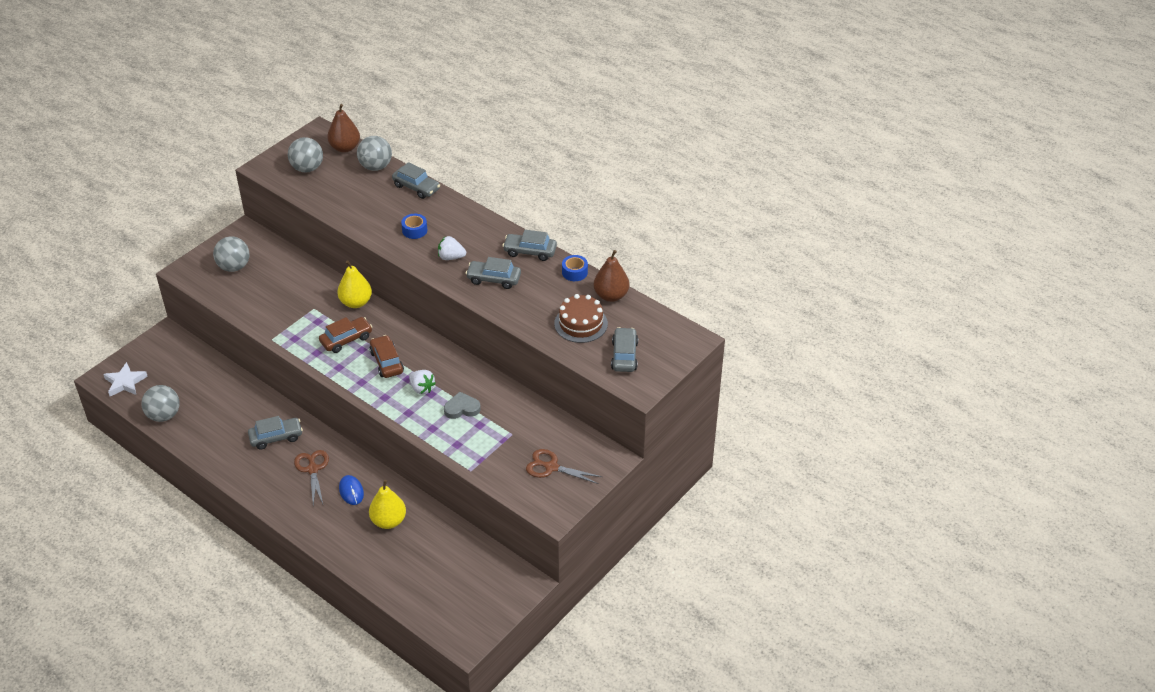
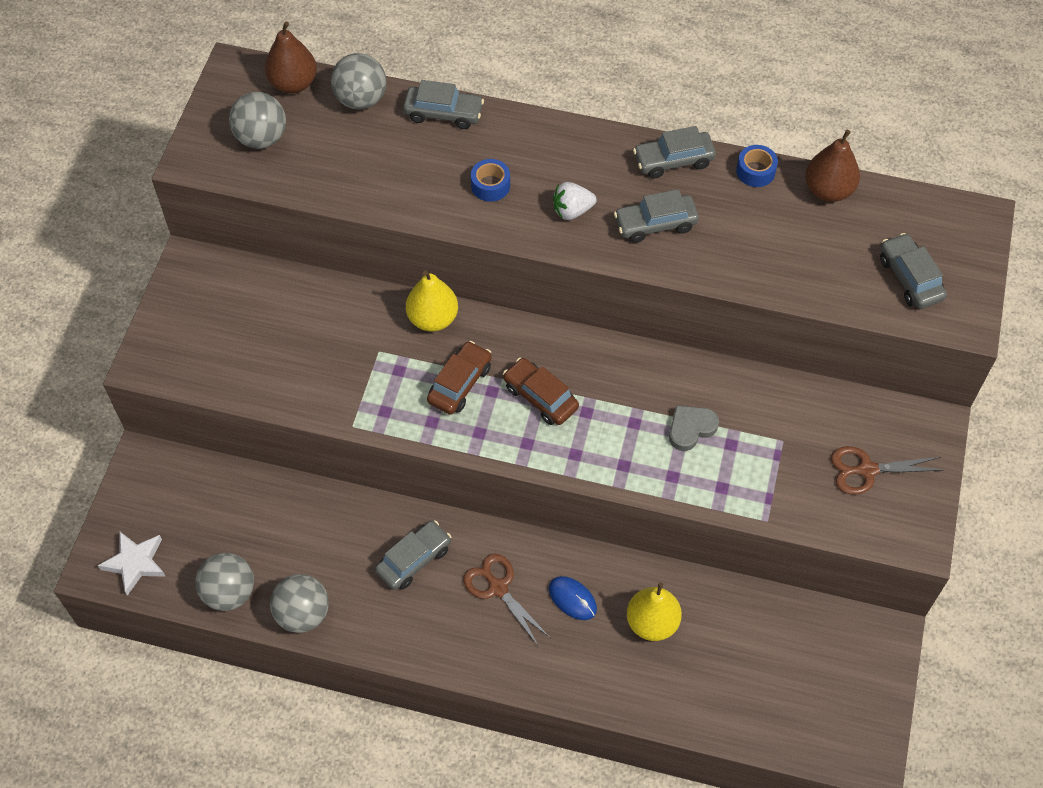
camera: 25 degrees left, 15 degrees up
(234, 267) = (215, 328): grey ball -> grey ball (303, 614)
(422, 388) = (616, 419): white strawberry -> none
(581, 323) = (819, 250): brown cake -> none

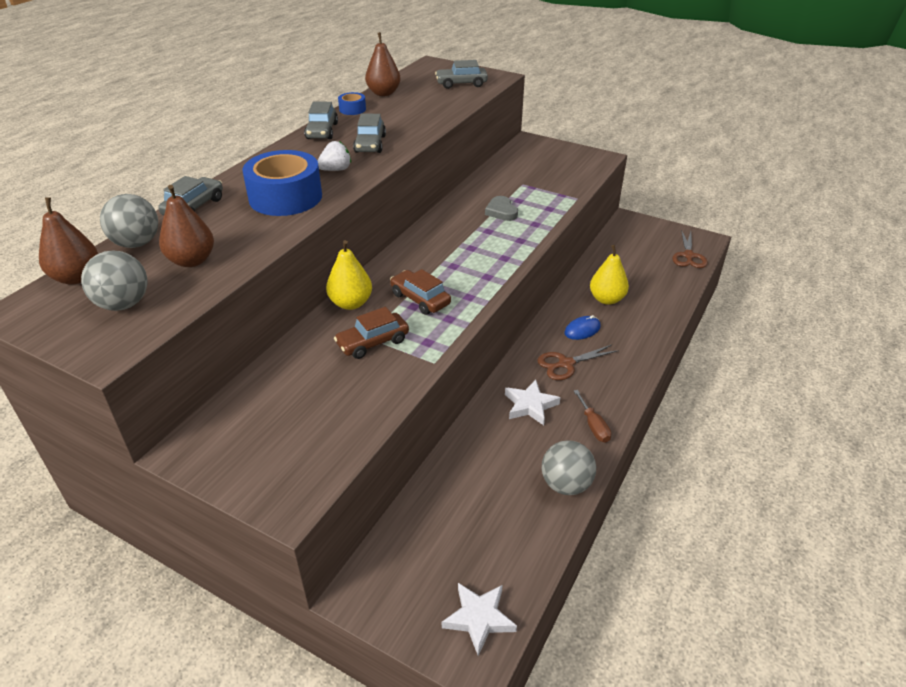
camera: 75 degrees left, 20 degrees down
(229, 592) = (532, 537): grey ball -> none
(343, 156) = (192, 261): none -> brown pear
(397, 632) = (593, 426): none -> brown screwdriver
(414, 559) = (530, 405): grey car -> white star
(490, 185) = (285, 197): blue tape -> blue tape, size x2.20
(540, 397) = (450, 264): brown car -> brown car (373, 342)
(572, 211) = (336, 170): white strawberry -> white strawberry turned 120 degrees counterclockwise
(867, 470) = (552, 163): brown scissors -> brown scissors (688, 256)

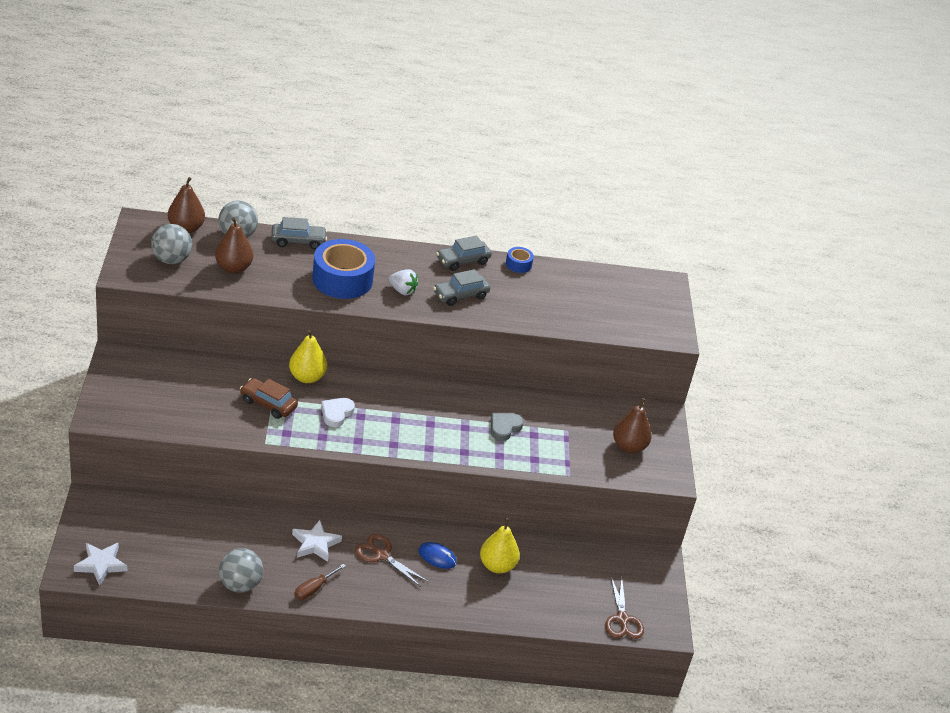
camera: 55 degrees right, 0 degrees up
(383, 93) = (568, 272): brown pear -> brown pear (629, 446)
(420, 299) = (336, 413): brown car -> white heart
(461, 84) = (633, 316): grey car -> none
(688, 256) = (622, 619): brown scissors -> brown scissors turned 75 degrees counterclockwise

